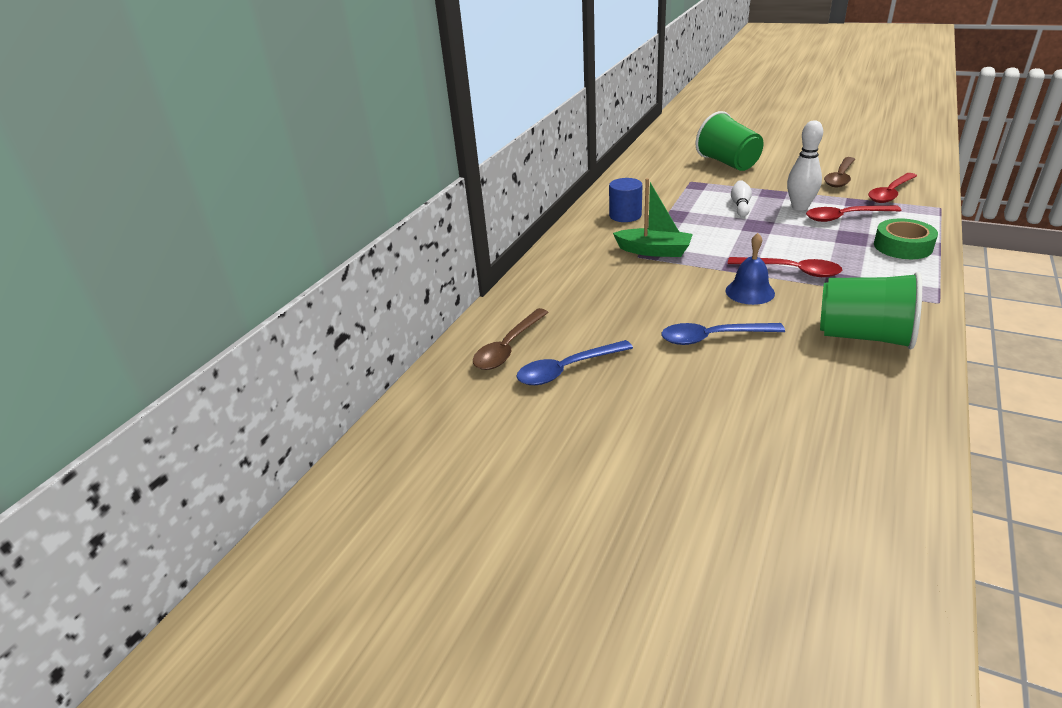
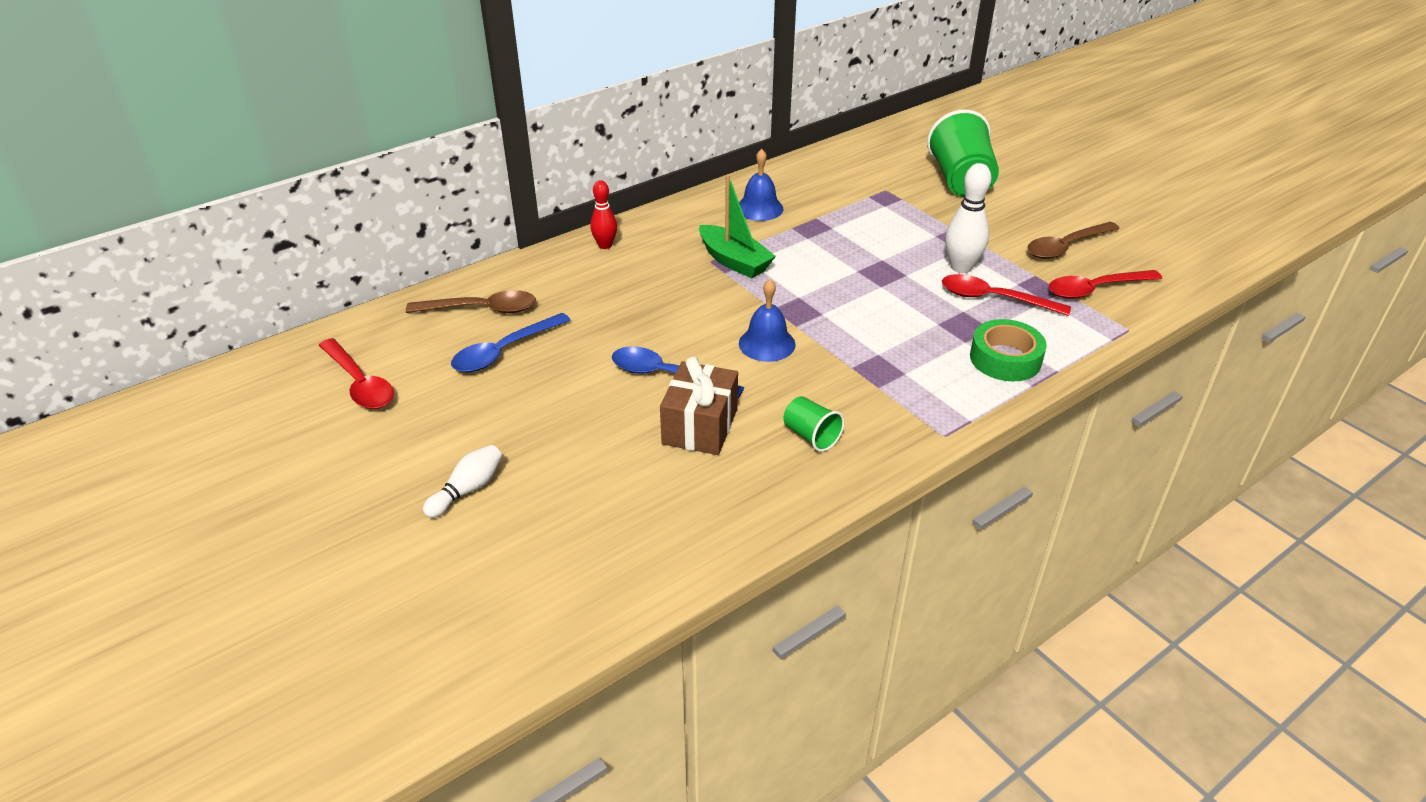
camera: 25 degrees right, 5 degrees up
(508, 347) = (482, 309): brown spoon -> brown spoon turned 150 degrees counterclockwise
(547, 272) = (605, 245): none -> red bowling pin
(567, 369) = (504, 351): blue spoon -> blue spoon turned 45 degrees counterclockwise
(625, 215) = (759, 208): blue cylinder -> blue bell
(740, 206) = (897, 241): white bowling pin -> white bowling pin (467, 490)
(784, 361) = (700, 426): none -> brown gift
(791, 271) = (841, 338): red spoon -> red spoon (360, 383)
(864, 336) = (811, 436): green cup -> green cup, size x0.50

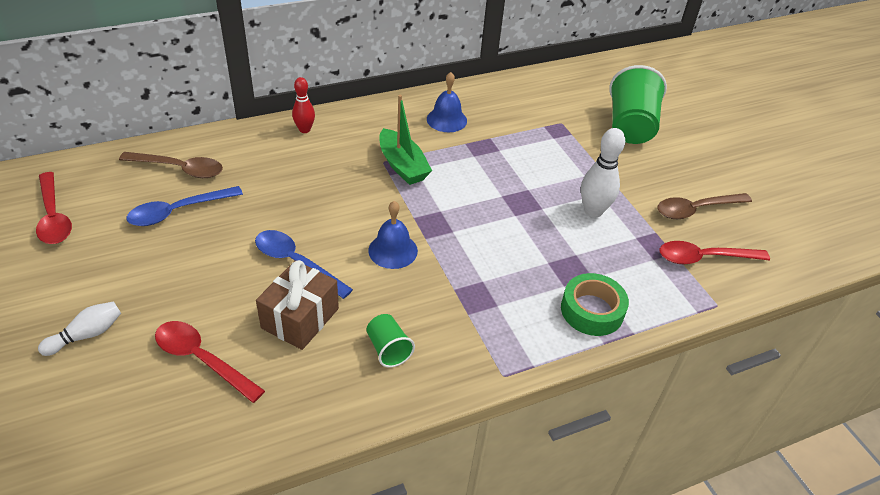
camera: 10 degrees right, 5 degrees up
(994, 299) = (608, 248): red spoon -> red spoon (202, 359)

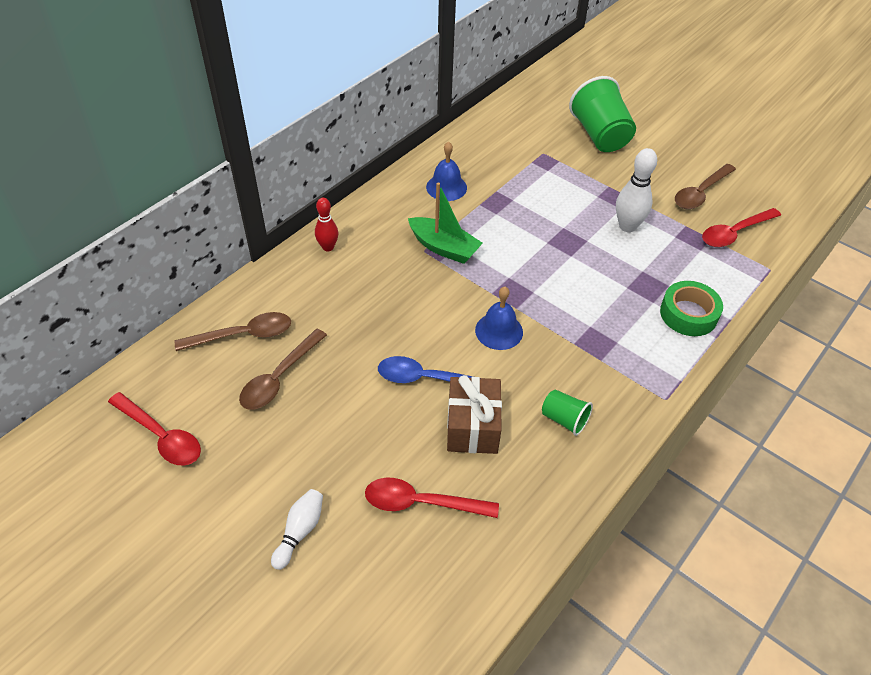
camera: 25 degrees left, 5 degrees up
(178, 211) = (279, 378): blue spoon -> brown spoon

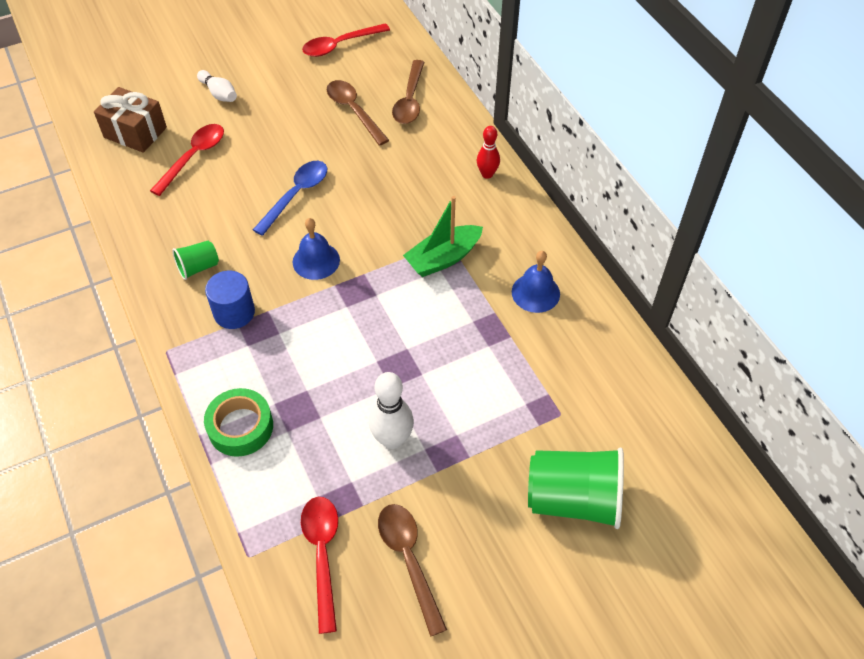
camera: 115 degrees right, 5 degrees up
(472, 427) = (233, 207): brown gift -> brown gift (135, 132)
(592, 367) = (234, 312): none -> blue cylinder

